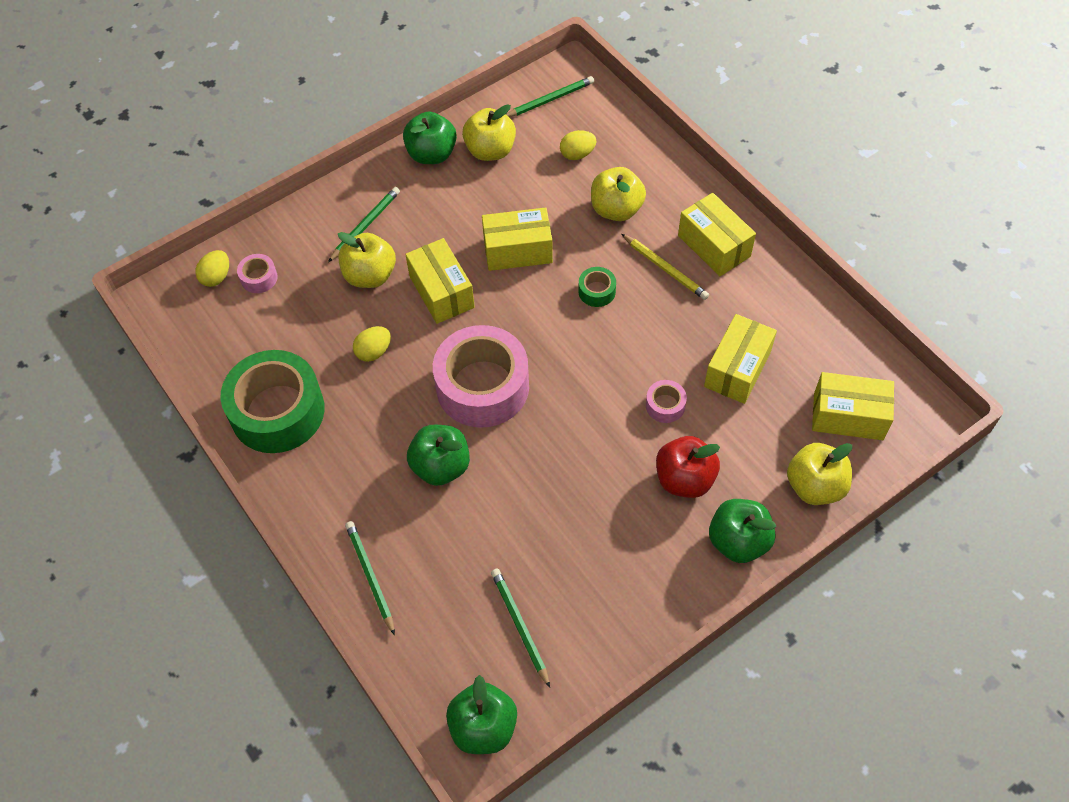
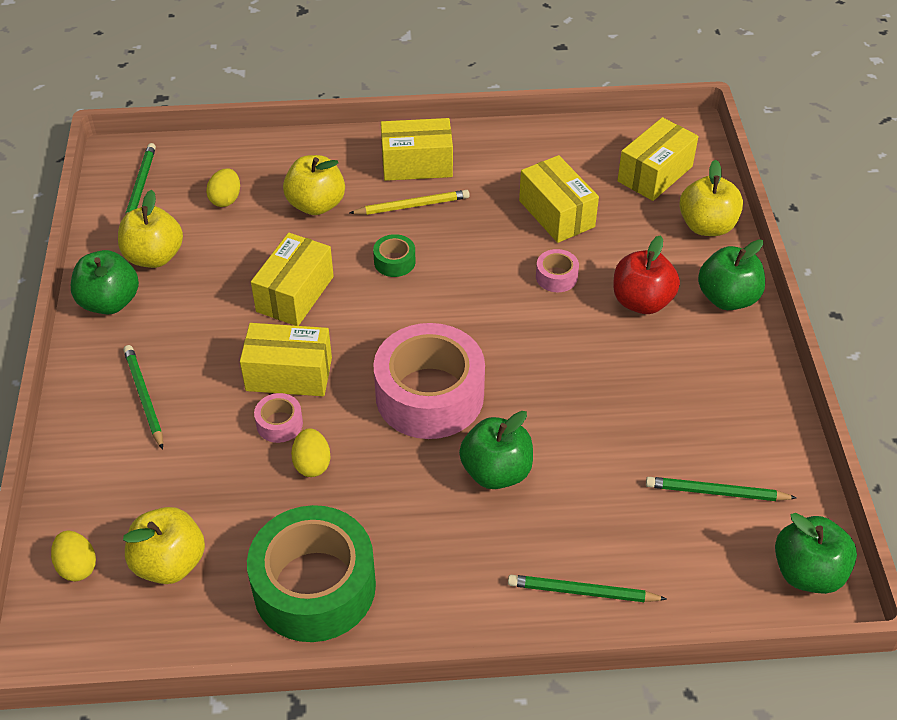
camera: 60 degrees left, 10 degrees down
(259, 278) = (119, 525): pink tape -> pink tape (279, 424)
(370, 275) = (213, 423): yellow apple -> yellow apple (170, 563)

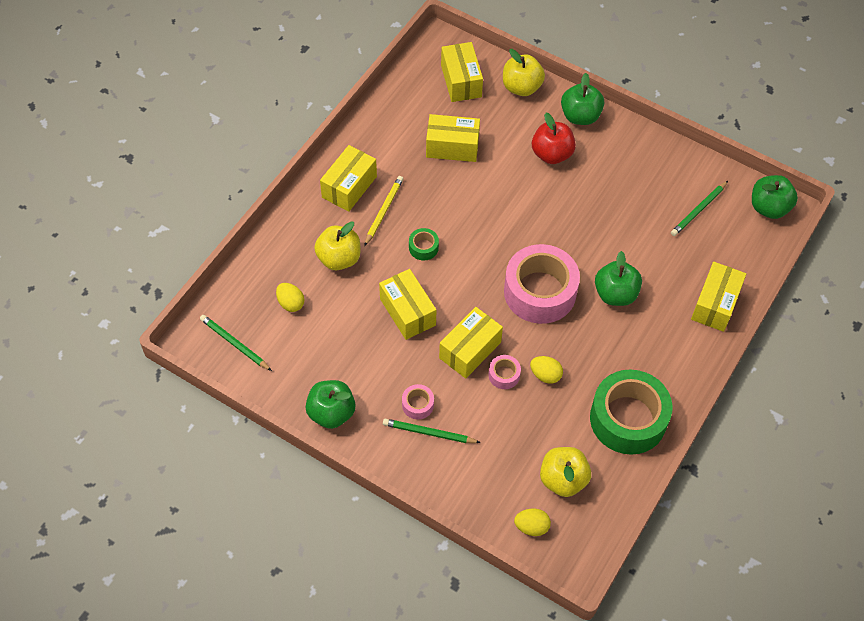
camera: 55 degrees left, 10 degrees up
(154, 257) = (310, 369): yellow apple -> none
(556, 277) = (501, 179): pink tape -> pink tape (418, 404)
(582, 592) = (715, 304): green pencil -> yellow box

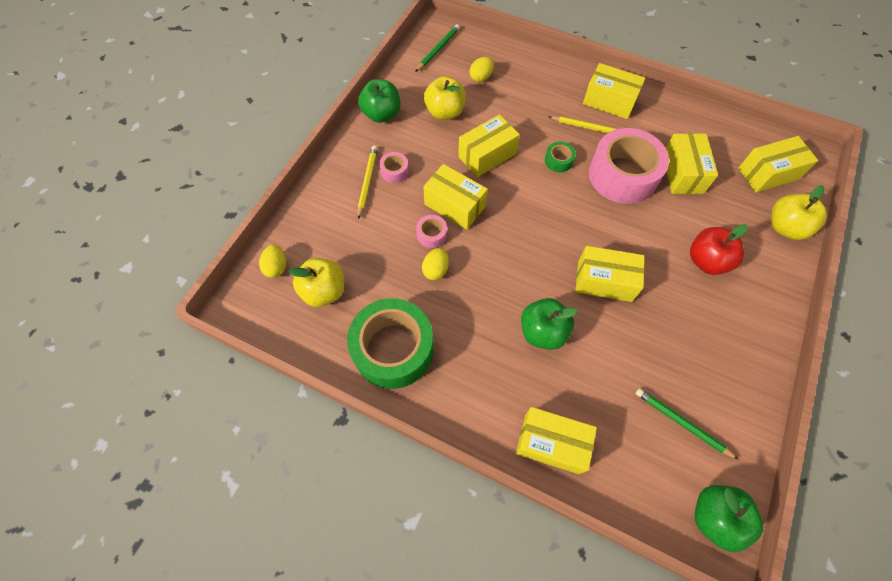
camera: 85 degrees right, 5 degrees up
(339, 258) = (532, 103): yellow apple -> yellow apple (445, 112)
(429, 433) = (367, 182): green pencil -> yellow pencil
(540, 292) = (530, 259): pink tape -> pink tape (622, 175)
(567, 236) = (604, 281): none -> yellow box
(580, 116) = (770, 286): green apple -> none

